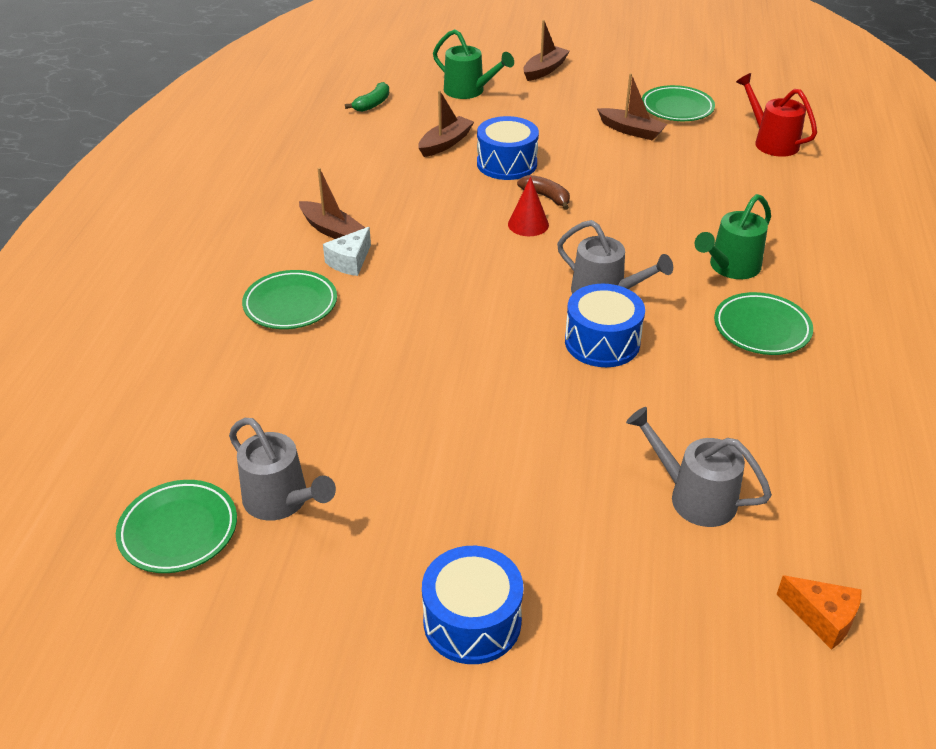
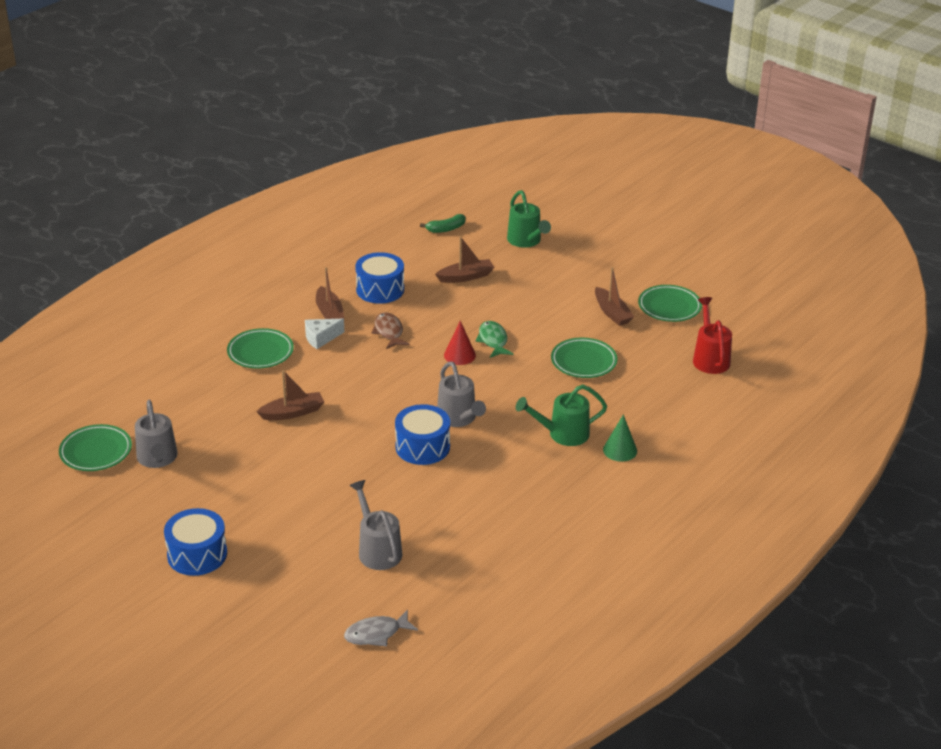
camera: 30 degrees right, 5 degrees down
(423, 227) = (389, 332): none -> brown fish
(506, 163) = (492, 307): blue drum -> blue drum (380, 289)
(544, 70) = (603, 242): brown boat -> brown boat (292, 412)
(546, 197) = (493, 340): brown banana -> green fish
(761, 328) = (534, 479): green plate -> green plate (583, 362)
(804, 262) = (620, 450): none -> green cone
(822, 618) = (376, 634): orange cheese -> grey fish

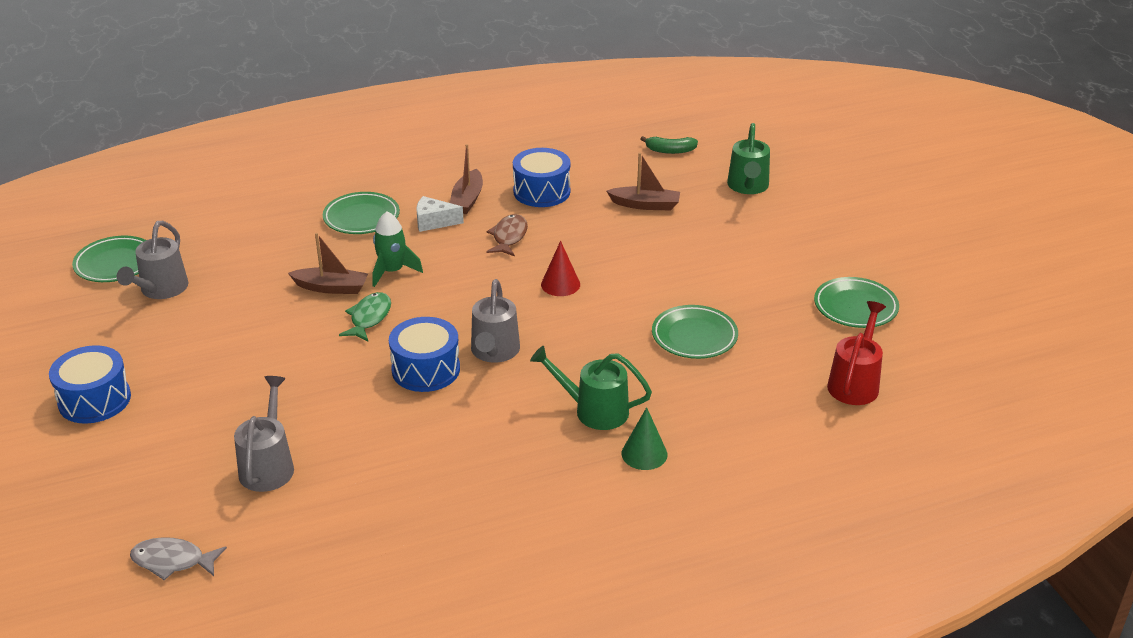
camera: 30 degrees right, 0 degrees up
(327, 385) = (392, 271): none -> green rocket
(493, 340) = (612, 280): green fish -> green fish (369, 318)
(612, 313) = (778, 292): brown boat -> none

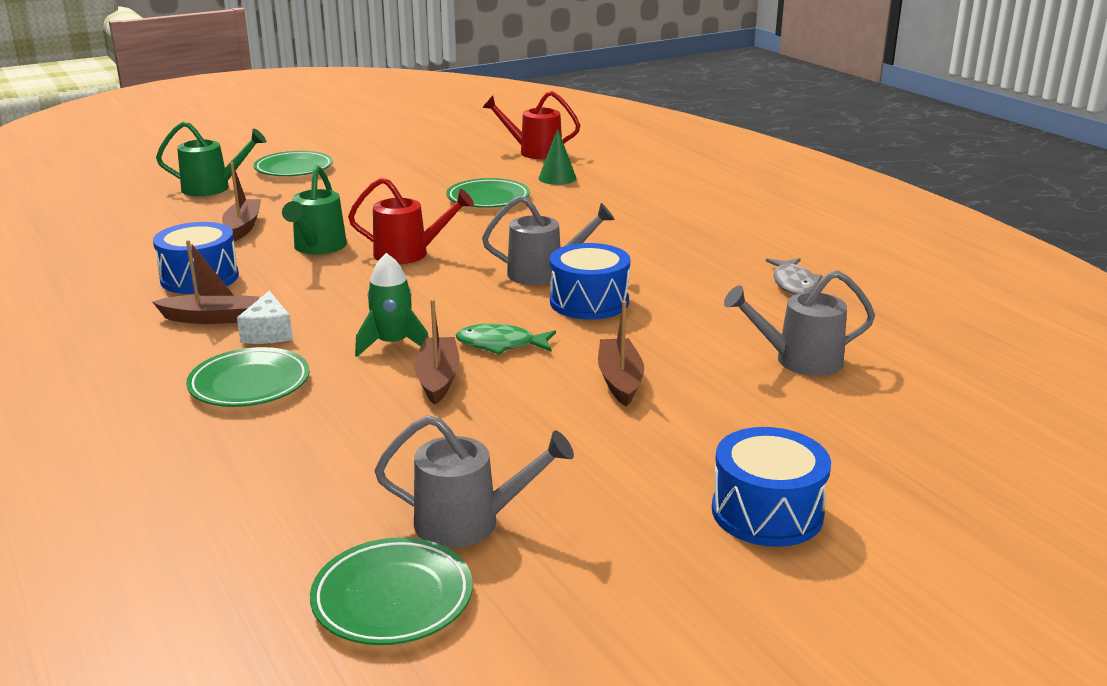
camera: 100 degrees left, 10 degrees down
(173, 561) = (980, 385): grey fish -> grey fish (794, 284)
(287, 366) = (620, 380): none -> brown boat
(509, 237) = (309, 286): brown fish -> none
(560, 284) = (409, 254): red cone -> red watering can
(593, 410) = (616, 227): green watering can -> green watering can (317, 248)
(644, 454) = (663, 208): green cone -> green cone (557, 178)
(670, 151) = (117, 222): green banana -> none
(855, 307) = (428, 152): green plate -> green plate (294, 169)

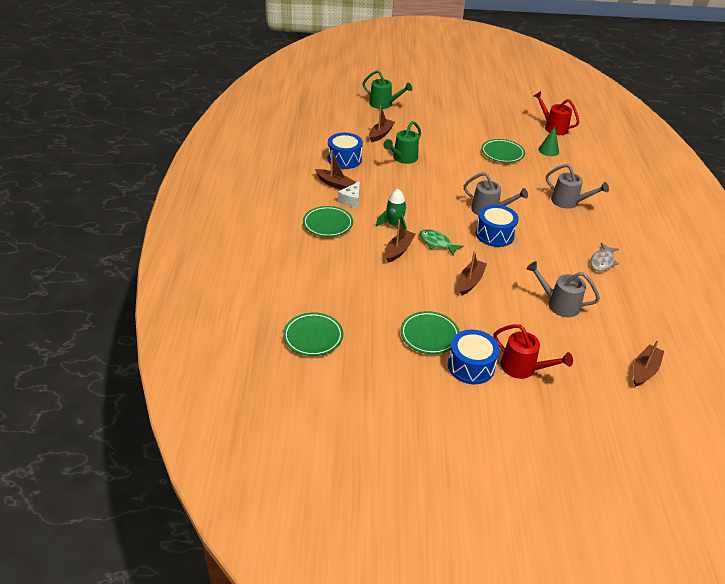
camera: 30 degrees right, 15 degrees up
(294, 169) = (427, 102): green plate -> green plate (429, 335)
(409, 254) = (439, 176): red watering can -> red watering can (523, 368)
(470, 522) = (360, 320): grey watering can -> grey watering can (569, 202)
(1030, 401) = (644, 370): none -> brown boat

